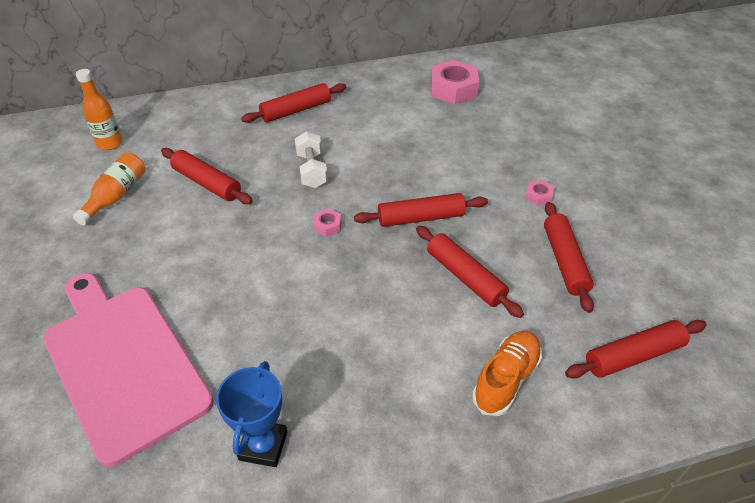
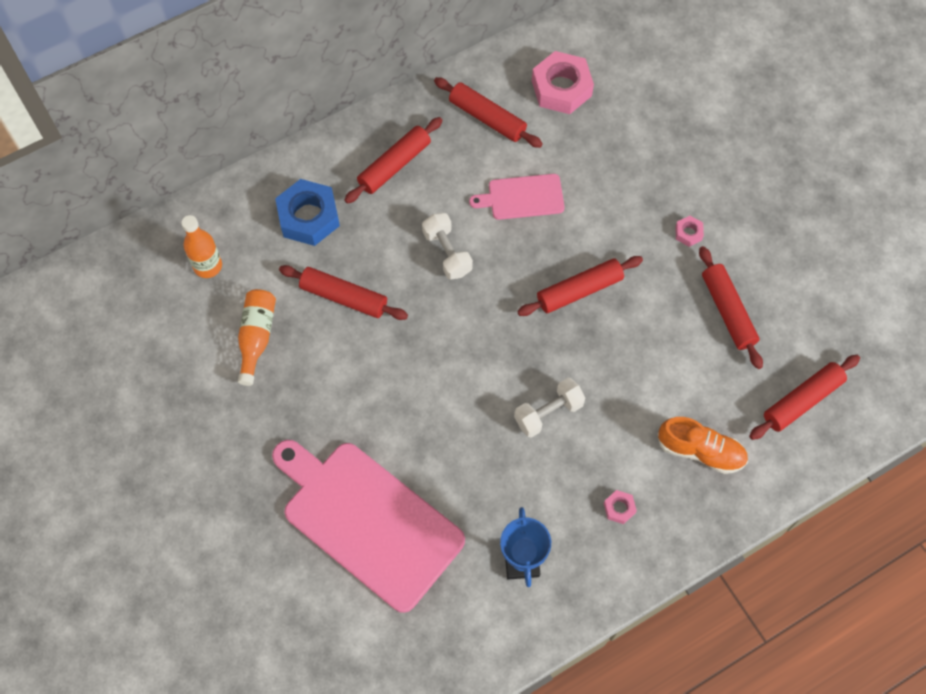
camera: 15 degrees left, 20 degrees up
(209, 128) = (308, 217): none -> blue nut
(327, 225) = (491, 323): pink nut -> pink nut (619, 508)
(352, 308) = (548, 413): none -> white dumbbell
(394, 147) = (522, 197): none -> pink cutting board
(465, 277) = (640, 352): red rolling pin -> red rolling pin (487, 118)
(506, 379) = (700, 451): orange shoe -> orange shoe turned 90 degrees clockwise

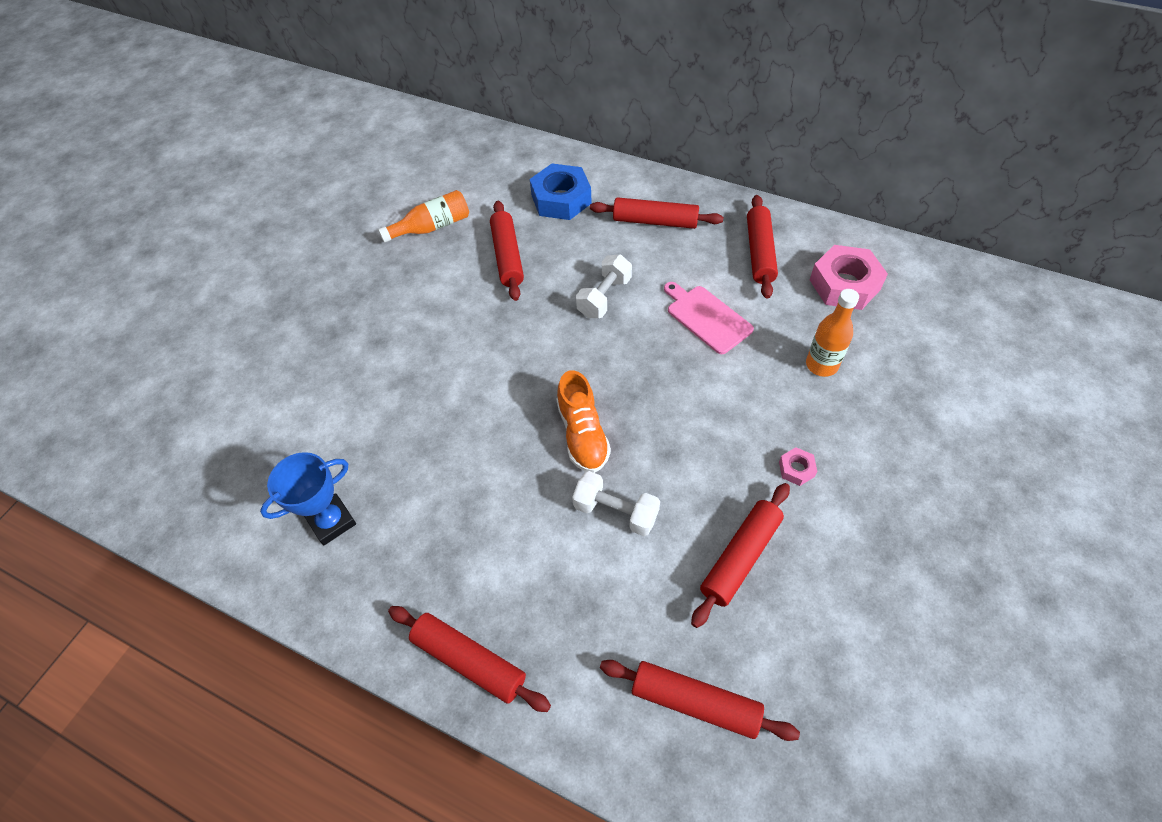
camera: 60 degrees right, 10 degrees down
(208, 266) = (472, 171): orange bottle -> orange bottle (821, 365)
(368, 521) = (310, 382): pink cutting board -> none
(548, 413) = (502, 458): white dumbbell -> white dumbbell (616, 512)
(579, 291) = (650, 412): red rolling pin -> red rolling pin (469, 661)
(619, 508) = (439, 577): pink nut -> none
(700, 451) = (555, 622): orange shoe -> orange shoe (582, 434)

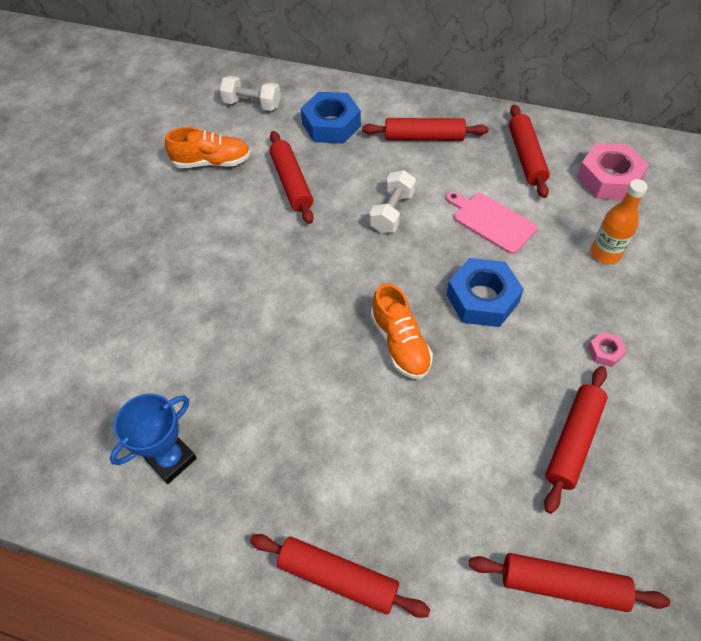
camera: 10 degrees left, 0 degrees up
(432, 227) = (212, 162): orange bottle -> orange shoe
(616, 512) = (448, 413): white dumbbell -> white dumbbell (252, 104)
(678, 398) = (482, 298): none -> blue nut

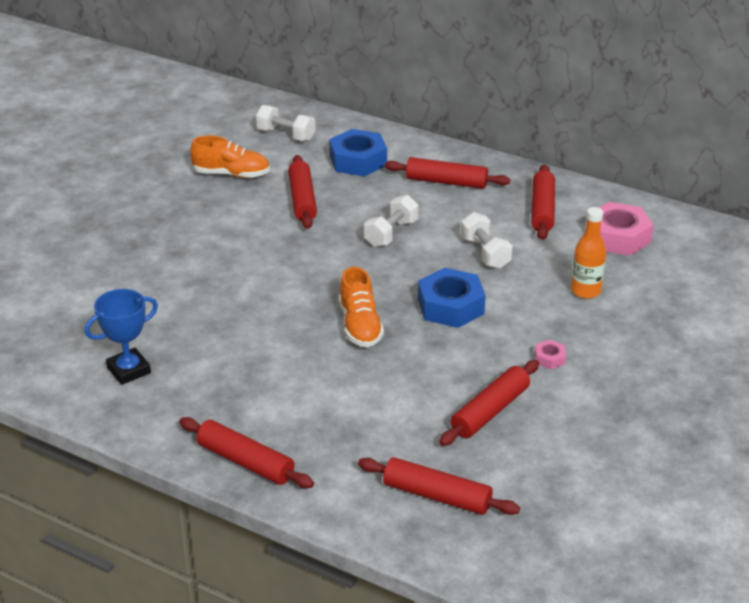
camera: 10 degrees right, 20 degrees down
(491, 221) = (485, 253): pink cutting board -> white dumbbell

